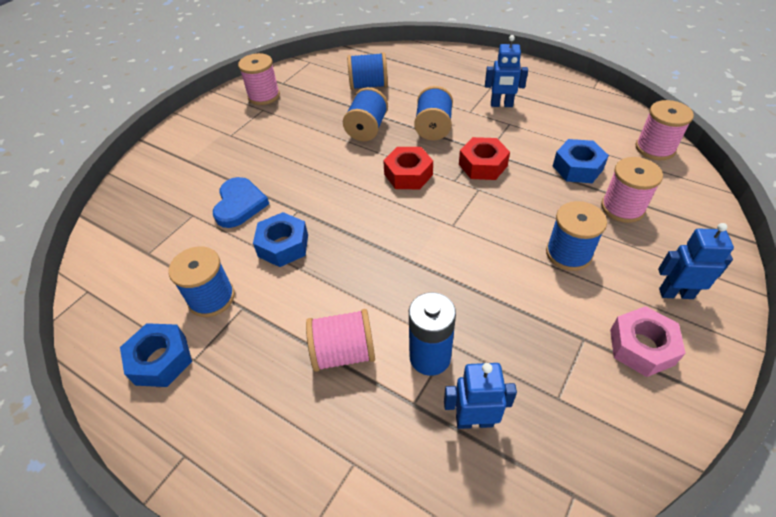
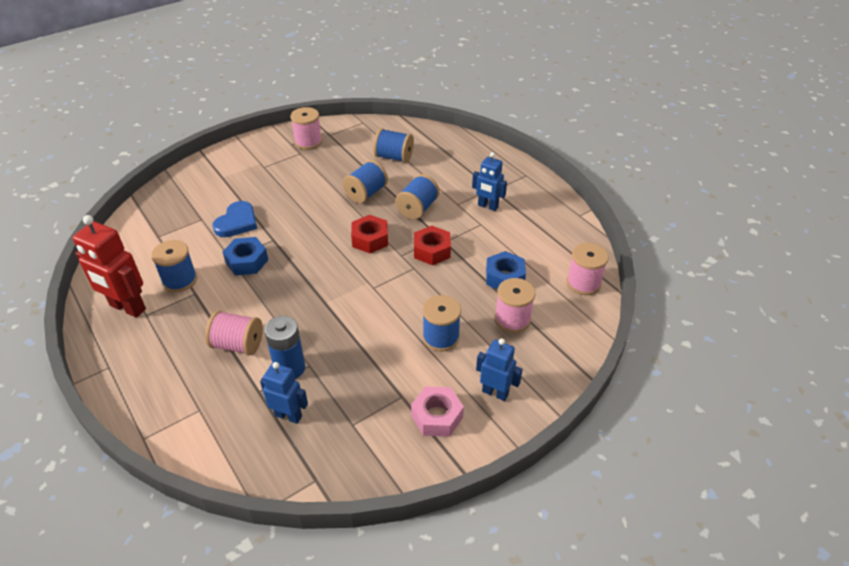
camera: 20 degrees right, 5 degrees down
(161, 360) = (127, 308): blue nut -> red robot

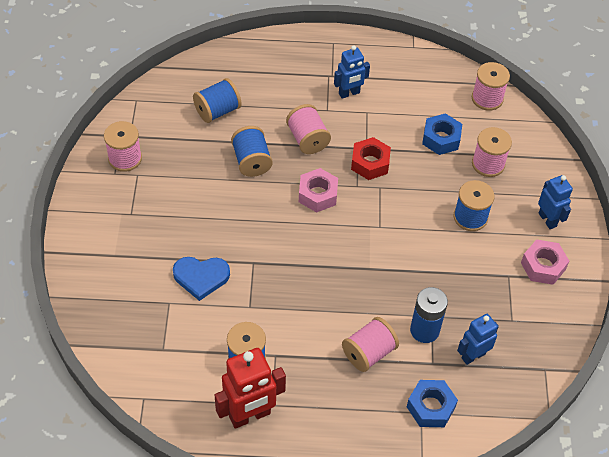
camera: 55 degrees left, 10 degrees up
(237, 222) = (201, 277): blue heart -> blue heart turned 120 degrees clockwise
(247, 261) = (266, 296): blue nut -> blue nut (430, 407)
(370, 239) = (318, 195): red nut -> pink nut
(417, 208) = (307, 139): blue spool -> pink spool
(495, 392) = (547, 220): blue robot -> blue robot turned 90 degrees clockwise

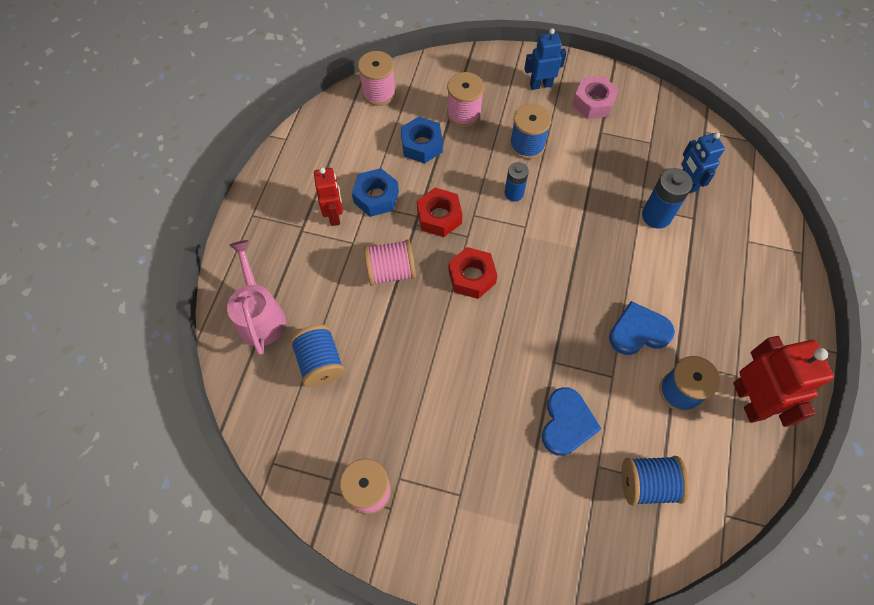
camera: 75 degrees left, 10 degrees up
(248, 67) = (260, 315): none -> pink watering can
(251, 161) = (409, 337): blue spool -> blue spool (647, 484)
(297, 323) = (638, 331): none -> blue heart
(318, 195) = (472, 277): pink nut -> red nut
(349, 93) = (334, 215): blue robot -> red robot
(368, 353) = (679, 271): pink spool -> none
(412, 213) = (514, 193): none -> blue battery
(430, 407) = (742, 231): blue nut -> blue nut (376, 197)

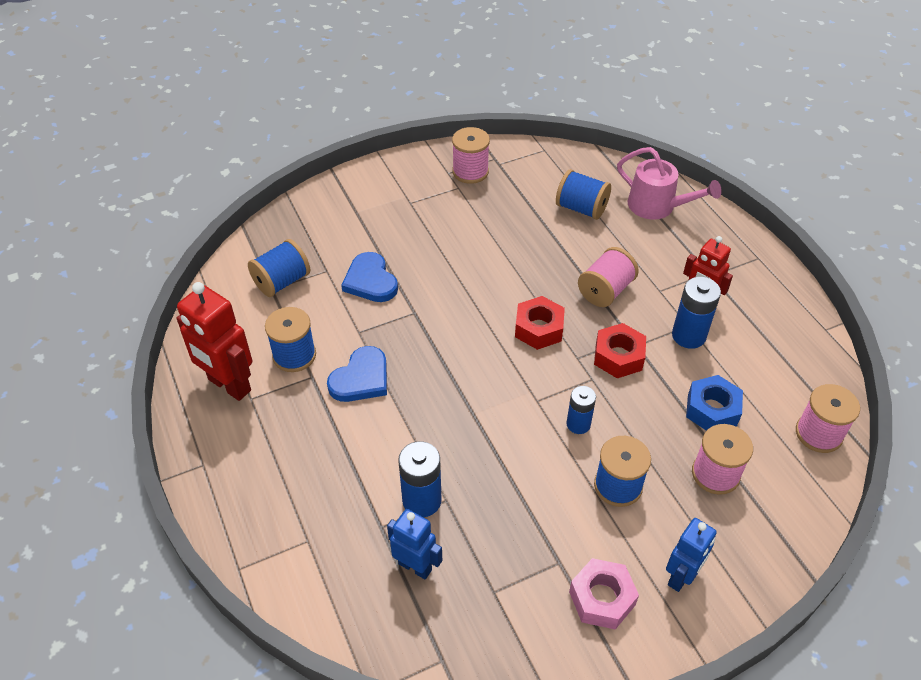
camera: 140 degrees right, 15 degrees down
(376, 197) = (688, 336): blue nut -> blue battery

